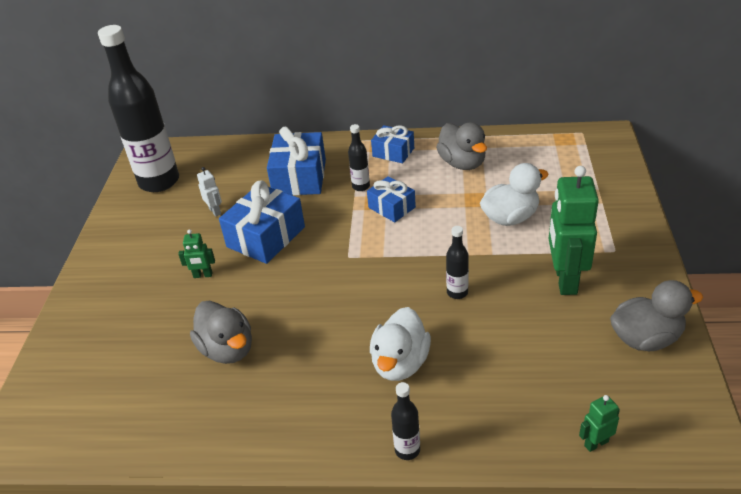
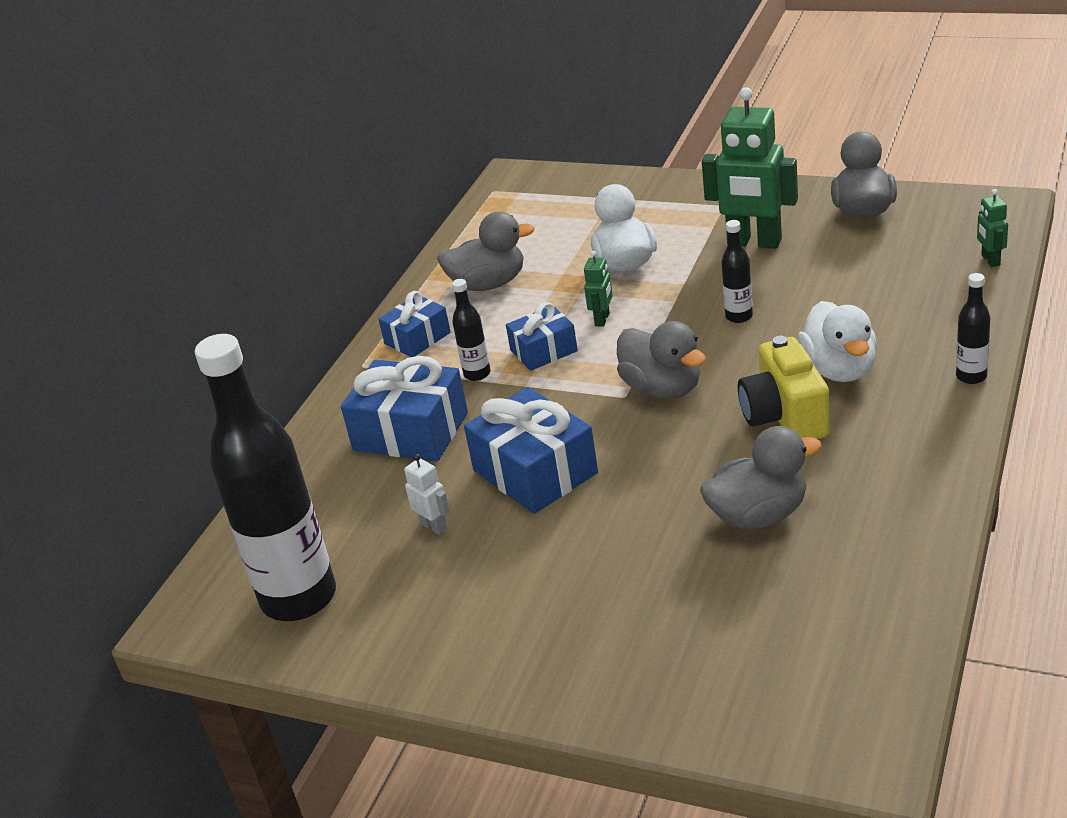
camera: 70 degrees left, 5 degrees down
(203, 275) = (587, 540): green robot -> green robot (602, 319)
(215, 211) = (434, 526): white robot -> white robot turned 60 degrees clockwise
(336, 342) = (784, 417): none -> yellow camera
(359, 272) = (662, 389): none -> grey duck
(400, 363) = (839, 370): white duck -> white duck turned 45 degrees clockwise

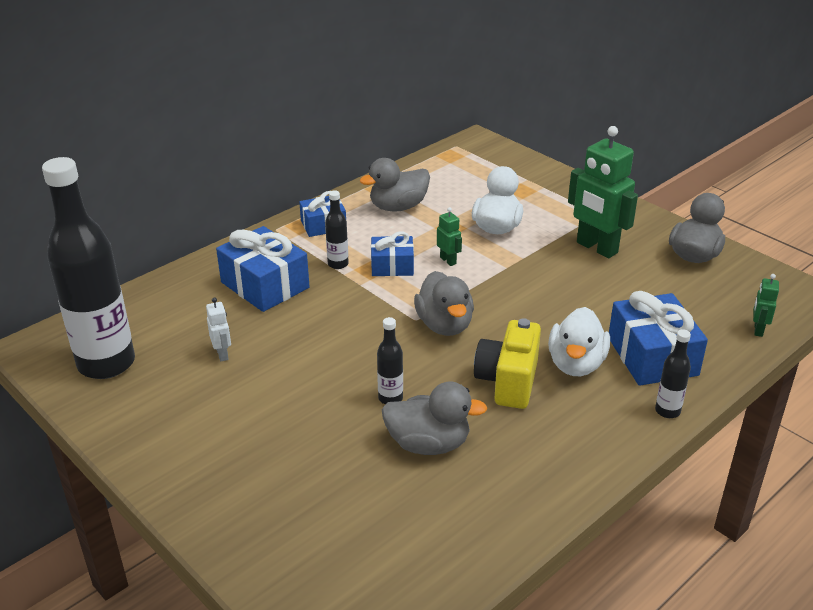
camera: 20 degrees right, 0 degrees up
(488, 284) = (398, 207): grey duck -> grey duck turned 135 degrees clockwise
(535, 472) = (314, 346): blue gift -> blue gift (652, 356)
(602, 319) = (448, 260): green robot -> green robot turned 75 degrees counterclockwise
(739, 316) = (540, 296): black bottle -> black bottle (390, 398)

